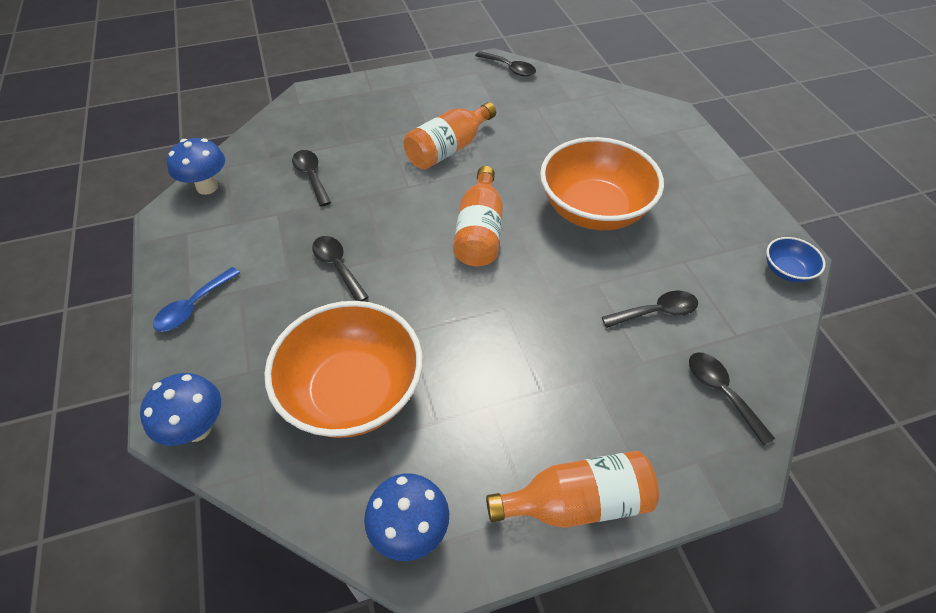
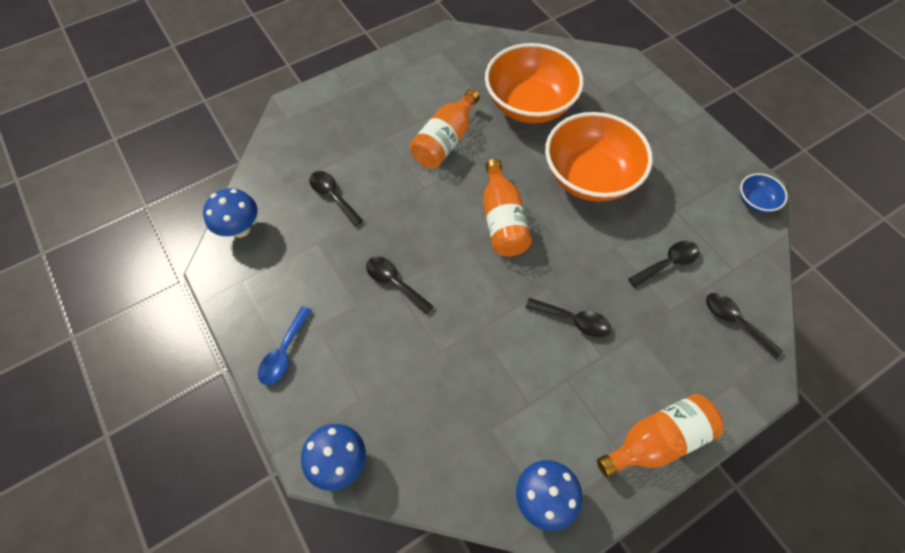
camera: 15 degrees left, 10 degrees up
(353, 392) = (454, 395): orange bowl -> orange bowl (529, 105)
(509, 68) = (469, 40): black spoon -> black spoon (573, 320)

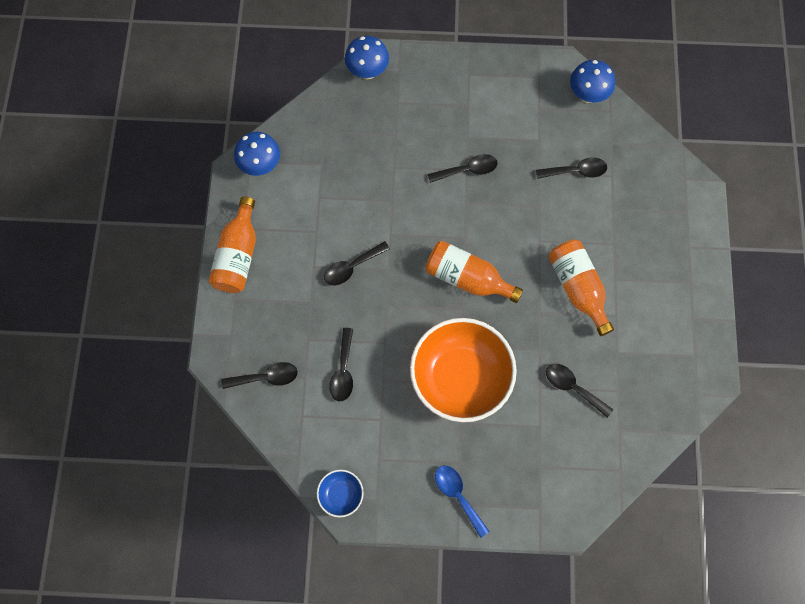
camera: 125 degrees right, 10 degrees up
(284, 353) = (463, 76): blue spoon -> blue spoon (458, 495)
(529, 105) = (572, 387): orange bowl -> black spoon

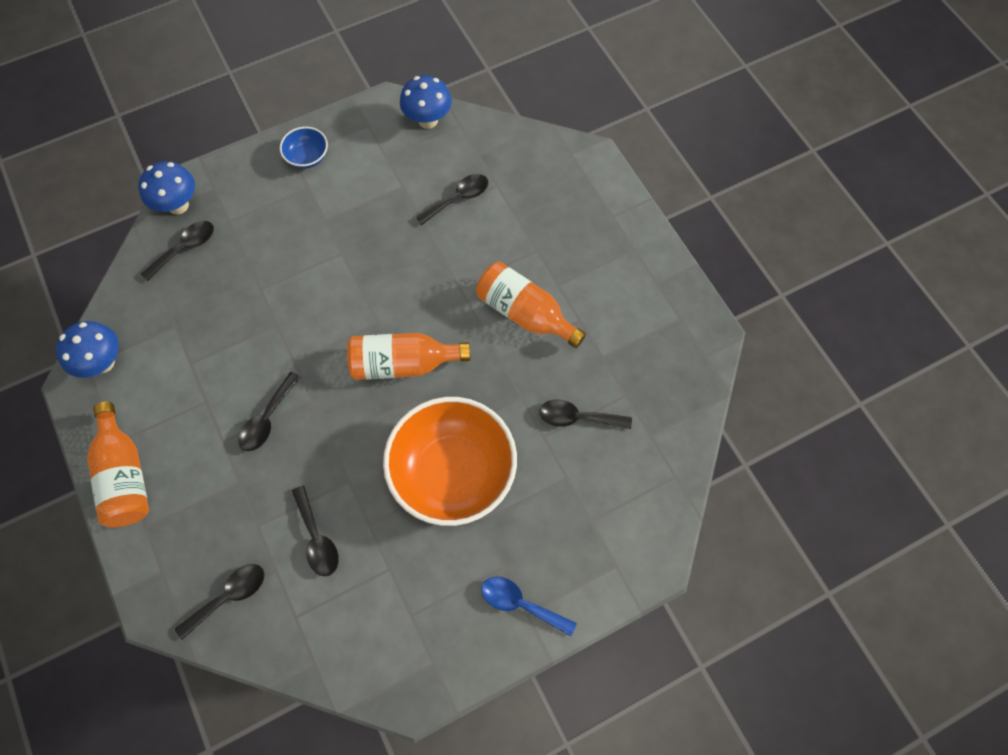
camera: 30 degrees left, 5 degrees down
(341, 494) = (388, 681): blue bowl -> blue bowl (307, 157)
(468, 170) = (343, 252): black spoon -> black spoon (185, 248)

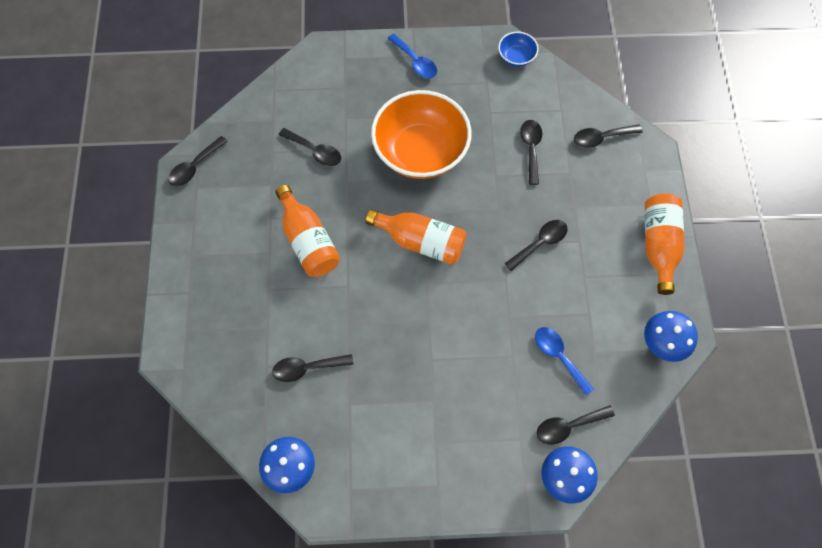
camera: 155 degrees left, 0 degrees up
(212, 307) = (558, 356): none -> blue spoon
(307, 157) = (423, 479): blue bowl -> blue bowl (516, 57)
(698, 340) = (194, 167): none -> black spoon

